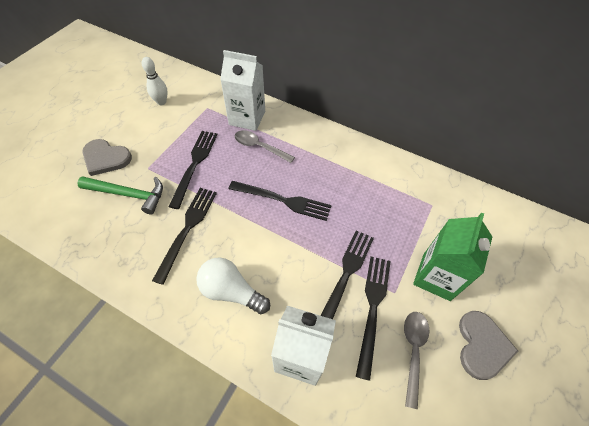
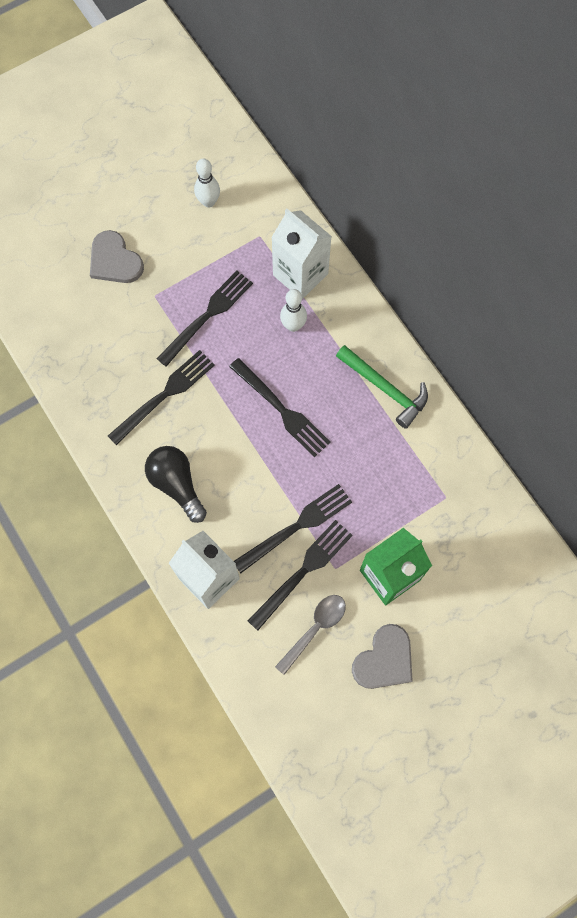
camera: 30 degrees right, 15 degrees up
(128, 195) = (121, 322): green hammer -> green hammer (385, 389)
(231, 291) = (177, 484): white light bulb -> black light bulb
(260, 147) = (293, 325): grey spoon -> white bowling pin

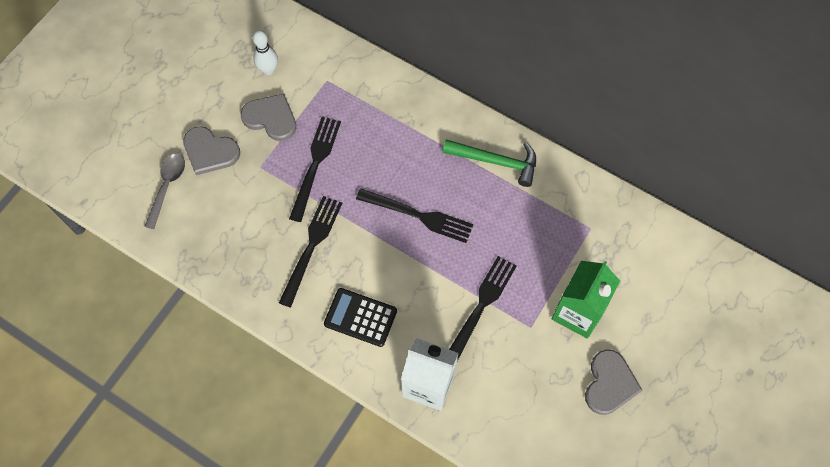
camera: 25 degrees left, 5 degrees down
(177, 484) = (360, 317): black light bulb -> black calculator
(187, 251) = (271, 118): none -> grey heart
(293, 325) = (393, 142): white bowling pin -> none
(300, 274) = (377, 98): white carton -> none
(303, 571) = (505, 341): black fork -> none
(315, 629) = (539, 385): grey spoon -> grey spoon (167, 187)

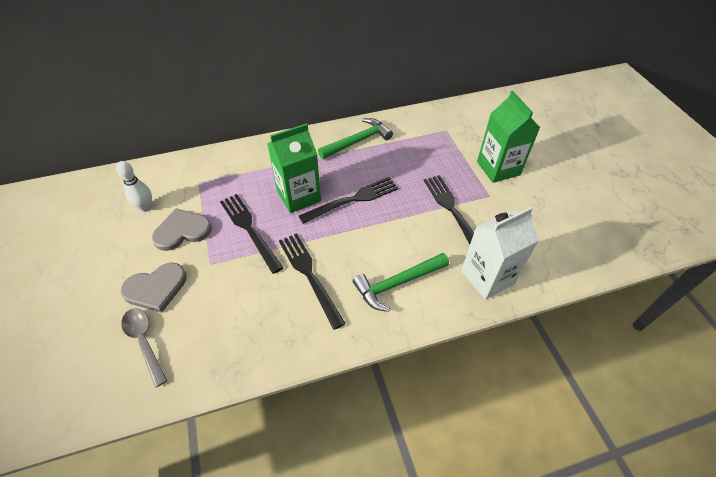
camera: 50 degrees left, 15 degrees down
(360, 317) = (397, 283): black calculator -> green hammer
(383, 170) = (299, 196): none -> green carton
(609, 383) = (561, 184): grey heart -> none

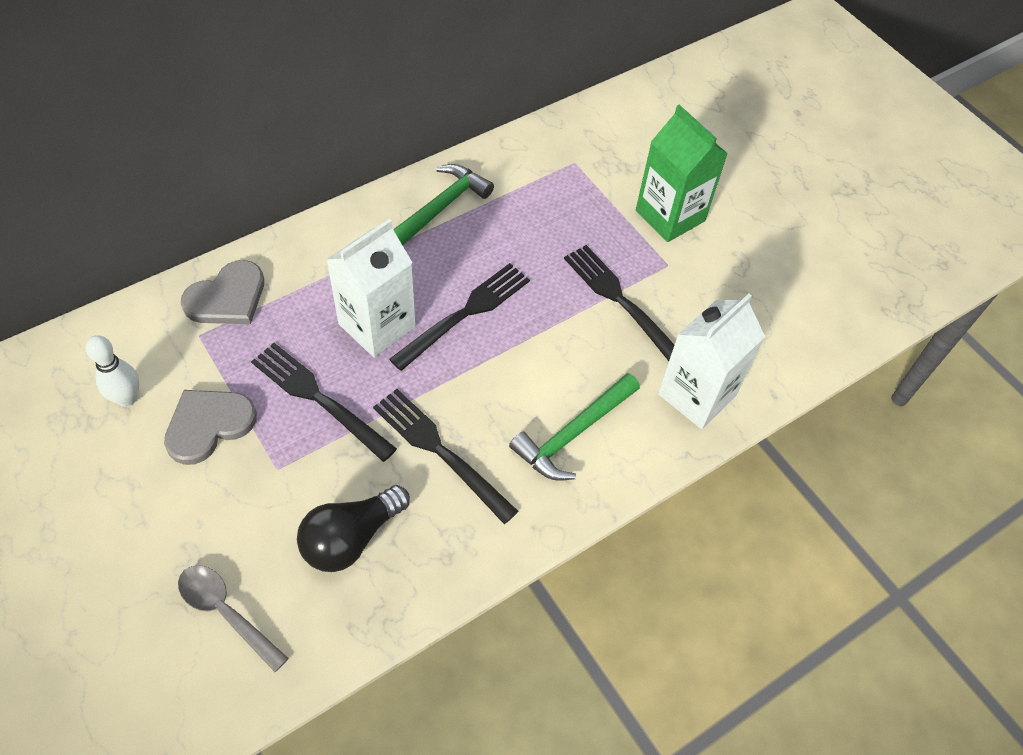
camera: 20 degrees left, 5 degrees up
(156, 288) = (207, 527): grey heart -> grey heart (227, 297)
(236, 315) = (351, 538): none -> black light bulb
(299, 196) = (377, 325): green carton -> white carton

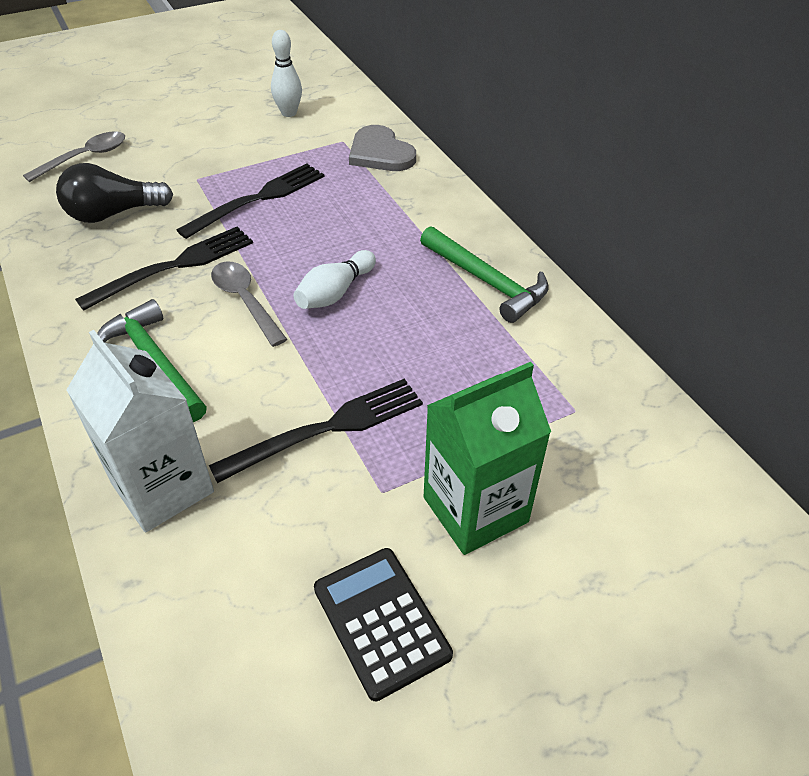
camera: 100 degrees right, 10 degrees down
(208, 425) = (251, 147): grey heart -> none
(351, 538) = (113, 214): black light bulb -> black light bulb turned 75 degrees counterclockwise
(377, 325) = (332, 233): white carton -> none
(465, 313) = (335, 293): black fork -> white bowling pin
(485, 380) = (245, 301): none -> grey spoon
(759, 258) = (381, 621): none -> black calculator

